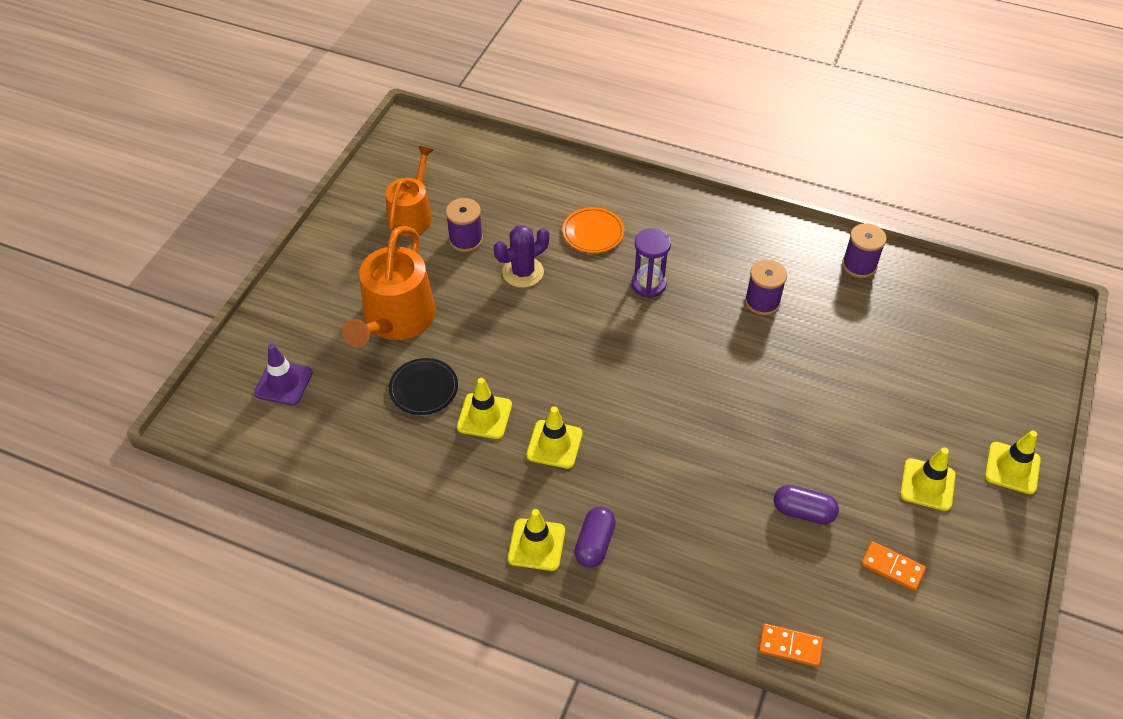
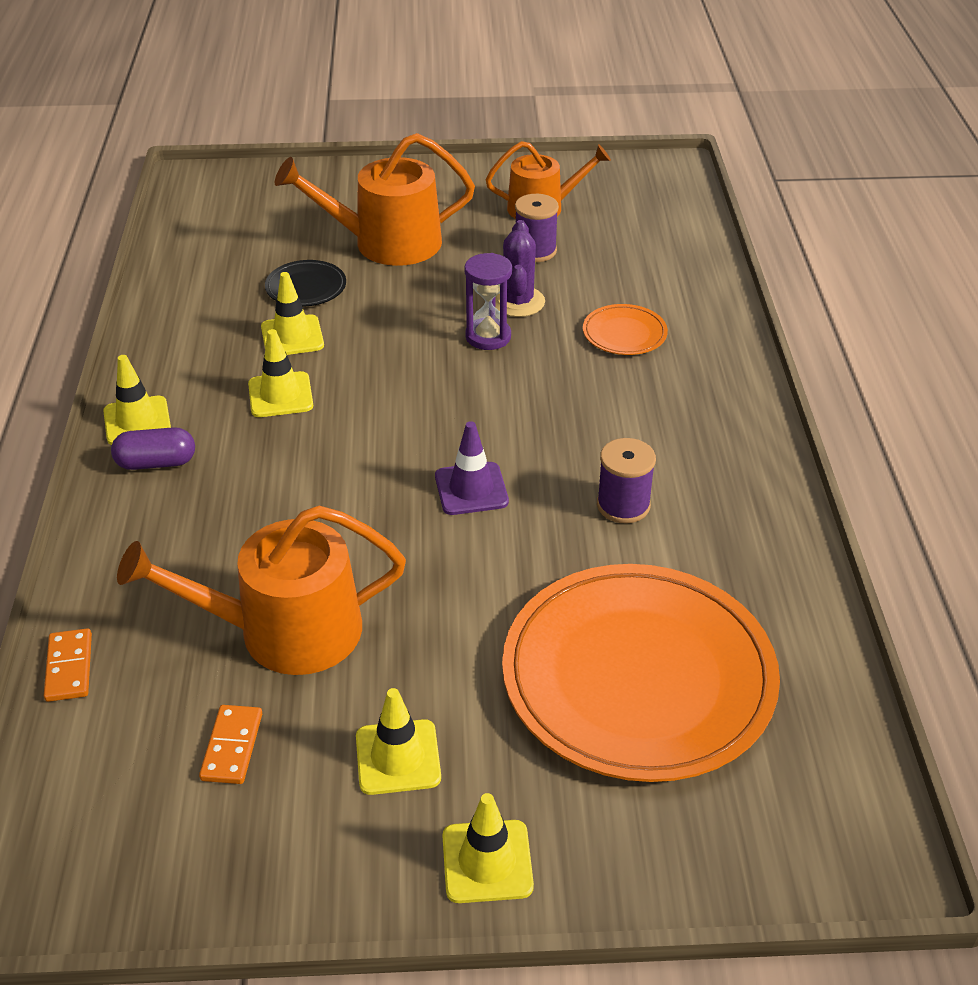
camera: 65 degrees right, 10 degrees down
(283, 383) = (262, 207): purple traffic cone -> purple traffic cone (471, 489)
(523, 272) = (518, 302): purple cactus -> purple cactus turned 60 degrees clockwise
(648, 284) = (574, 399): purple hourglass -> purple hourglass (488, 337)
(803, 512) = (284, 631): purple capsule -> orange watering can
(859, 265) = (774, 587): purple spool -> none
(904, 352) = (638, 677): none -> orange plate

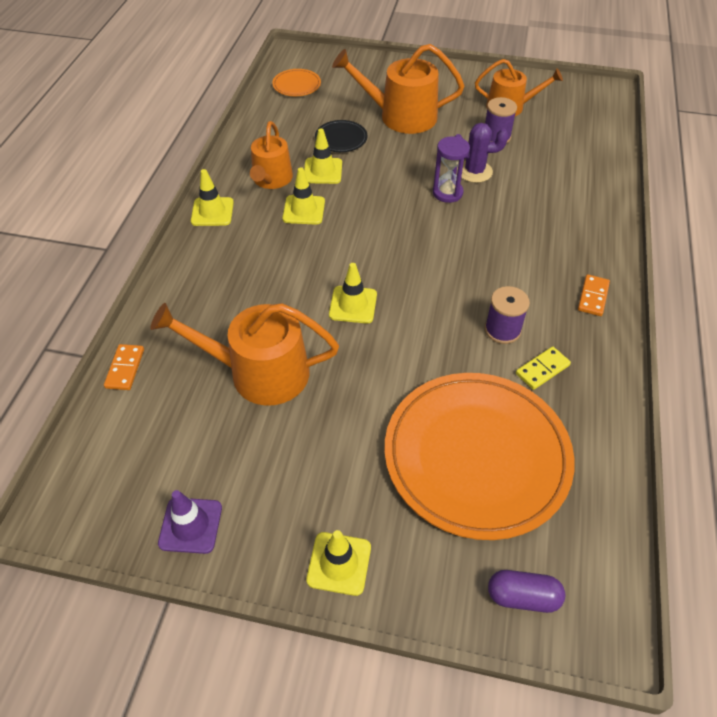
camera: 15 degrees right, 10 degrees up
(156, 463) = (215, 242): purple capsule -> purple capsule (522, 596)
(216, 360) = (271, 179): none -> orange watering can
(232, 747) = (205, 444): orange domino -> orange domino (593, 297)
(398, 757) = (304, 476): yellow traffic cone -> yellow traffic cone (353, 305)
(471, 489) = (405, 298): purple traffic cone -> purple traffic cone (190, 525)
(518, 302) = (474, 171): purple cactus -> purple cactus turned 75 degrees clockwise
(624, 333) = (539, 206): orange plate -> orange plate (296, 85)
(694, 546) = (542, 369): none -> yellow domino

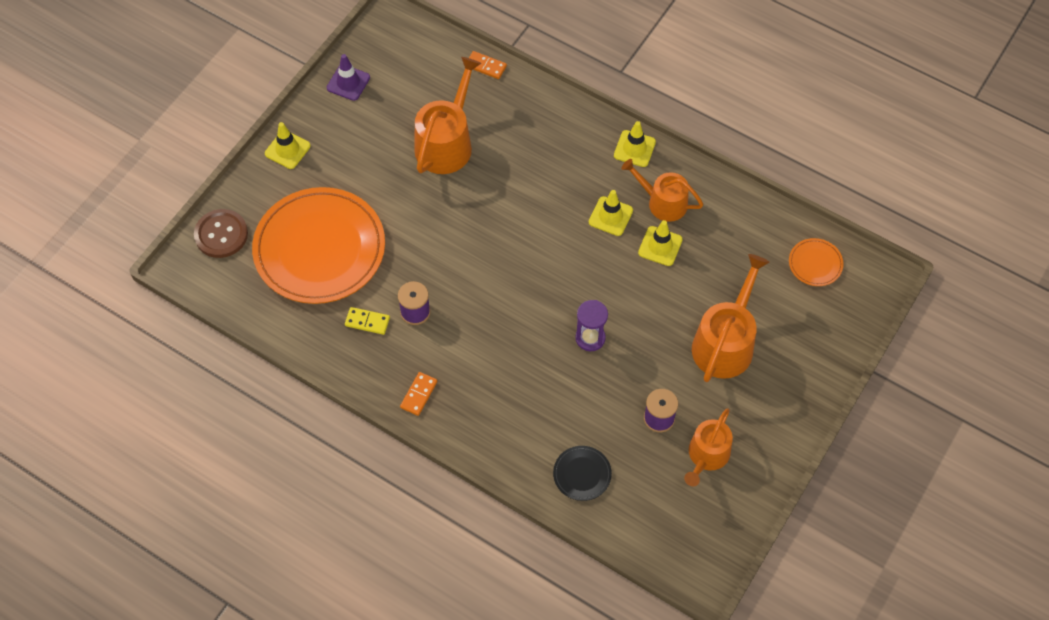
camera: 110 degrees right, 10 degrees up
(341, 139) = (705, 276): black plate -> black plate (582, 474)
(353, 305) = (485, 219): yellow traffic cone -> none
(474, 171) = (612, 374): purple cactus -> none
(522, 596) = (221, 234): purple capsule -> brown button
(542, 369) = (367, 322): yellow domino -> yellow domino turned 60 degrees counterclockwise
(593, 297) = (418, 394): orange domino -> orange domino turned 75 degrees clockwise

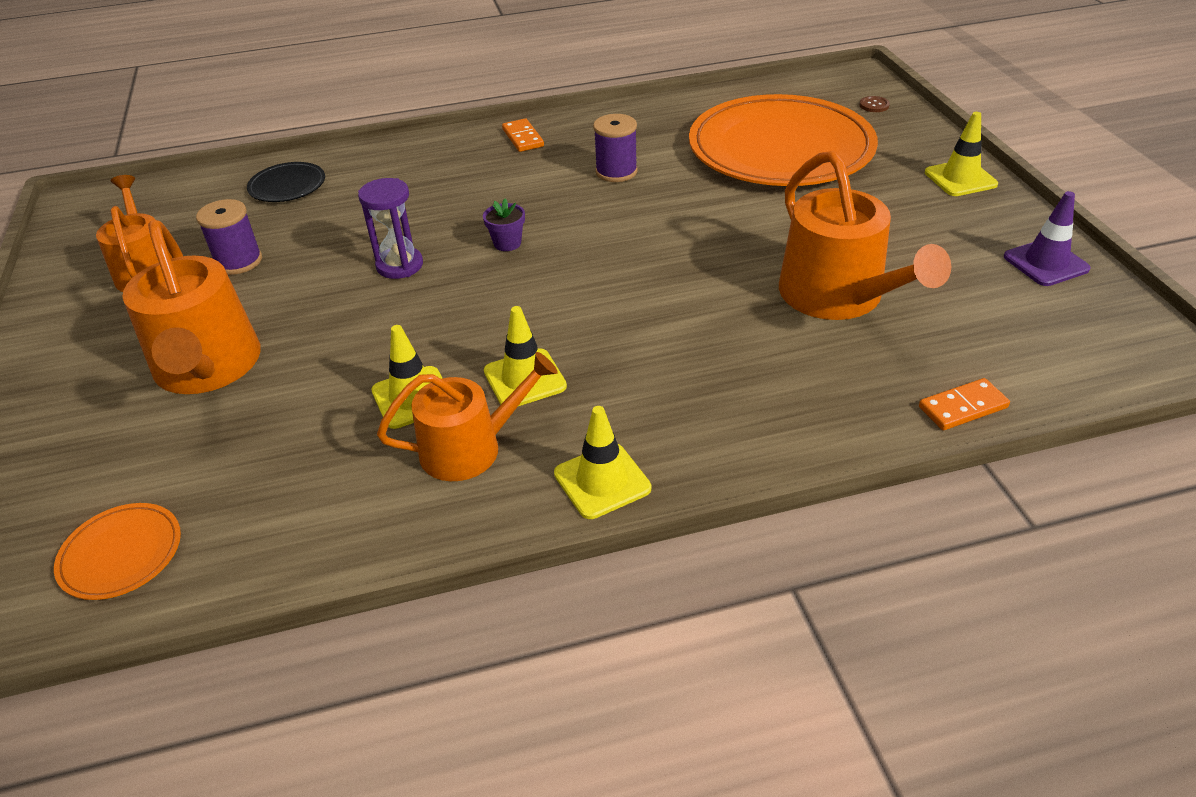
camera: 135 degrees right, 20 degrees down
(221, 234) = (874, 105): brown button -> brown button, size x0.42
(367, 322) = (647, 142): yellow domino -> none
(528, 306) = (507, 243): none -> purple flower pot

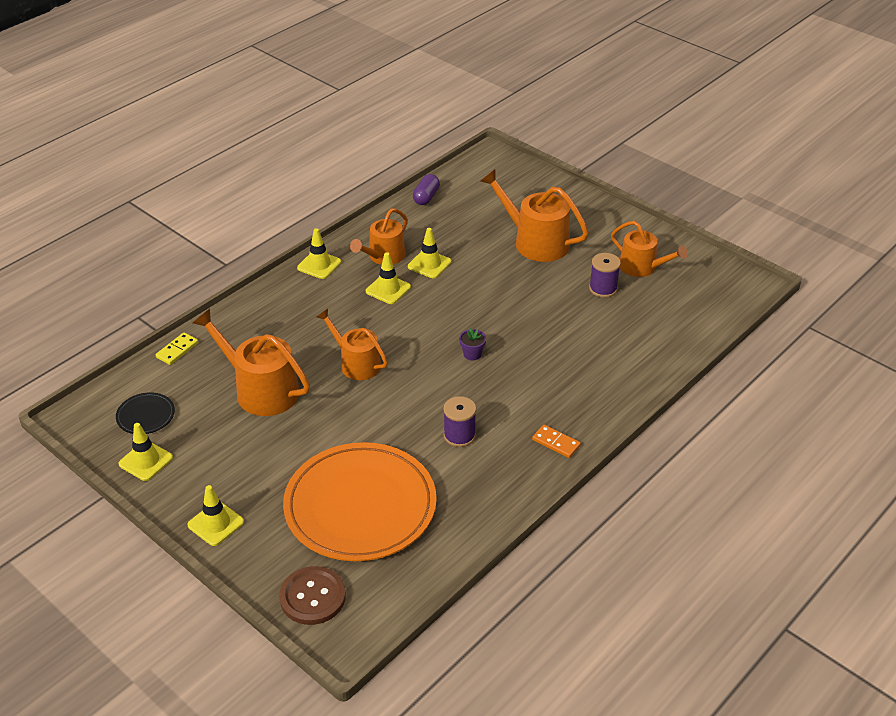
camera: 145 degrees right, 0 degrees up
(121, 554) = (470, 184): orange plate -> none
(240, 563) = (426, 197): none -> purple capsule
(287, 186) = (653, 341): black plate -> black plate (145, 416)
(399, 265) = (515, 319): purple hourglass -> none
(672, 285) = (356, 363): none -> orange watering can
(874, 105) = (312, 597): brown button -> brown button, size x2.40
(963, 407) = (177, 350): orange domino -> yellow domino
(1045, 263) = (146, 461): purple traffic cone -> yellow traffic cone

